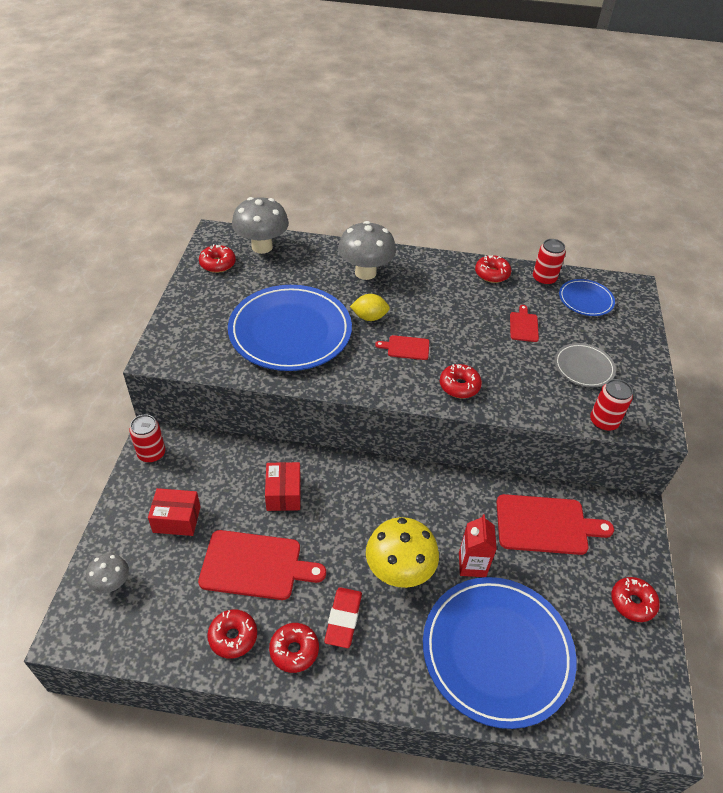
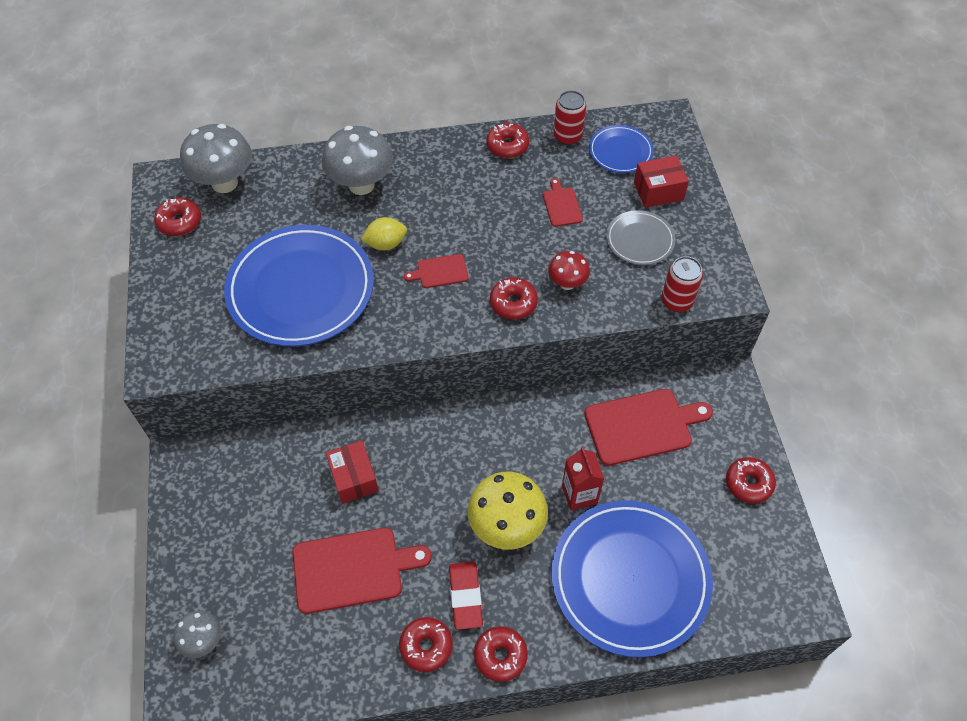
camera: 15 degrees left, 10 degrees up
(151, 453) = (185, 477): red can -> none
(177, 519) = (246, 545): red box -> red box (658, 191)
(233, 637) = (357, 653): red donut -> red donut (500, 656)
(510, 383) = (567, 283): none -> red mushroom

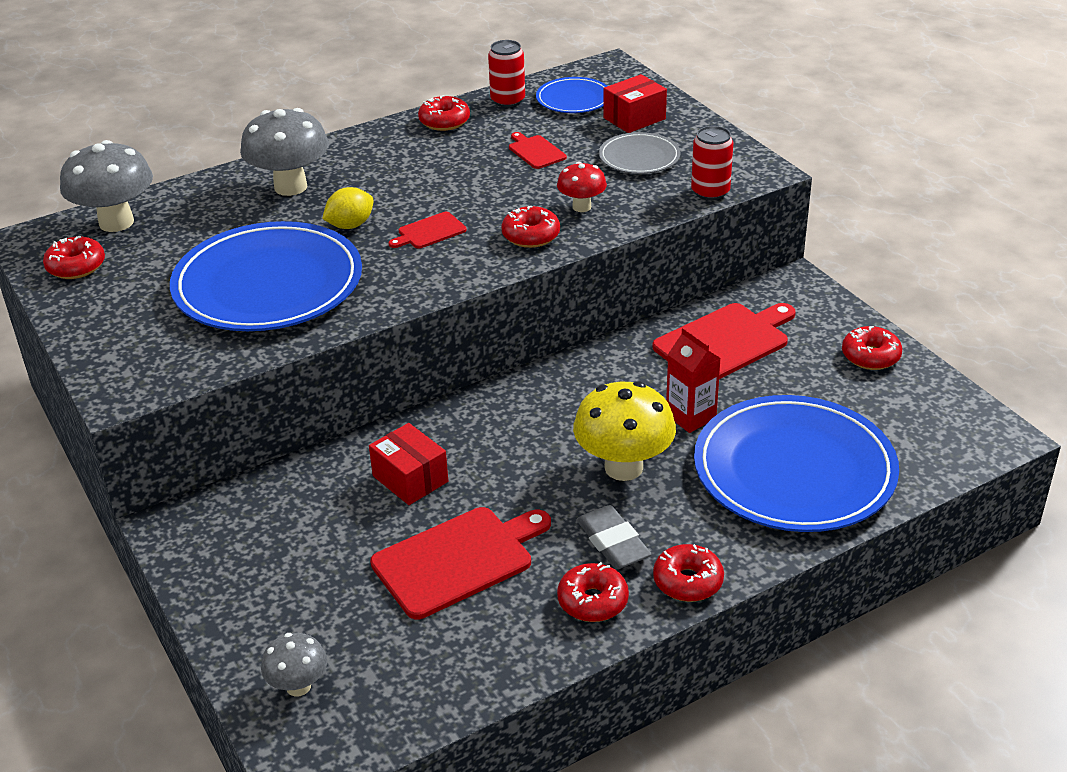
camera: 20 degrees left, 20 degrees down
(465, 596) = (613, 542): red eraser -> grey eraser

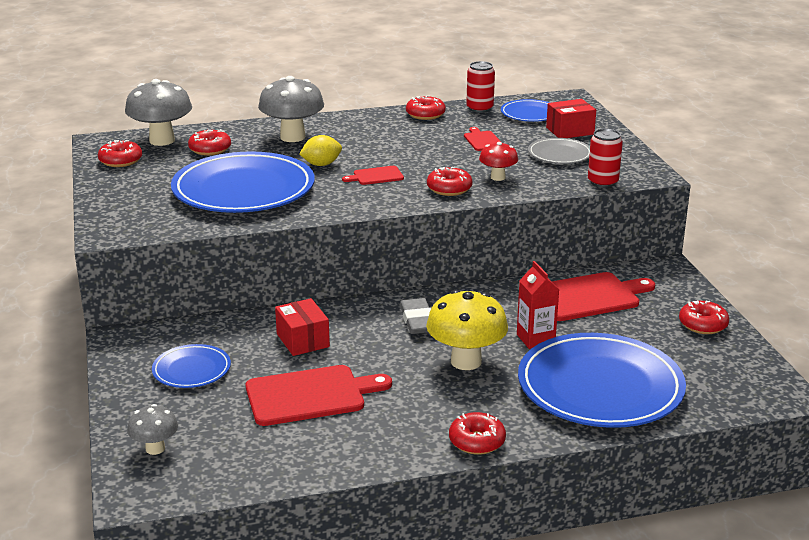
camera: 15 degrees right, 10 degrees down
(289, 555) = (191, 370): none -> blue plate
(592, 601) = (397, 439): red donut -> red donut (210, 149)
(613, 542) = (432, 406): grey eraser -> grey eraser (418, 320)

